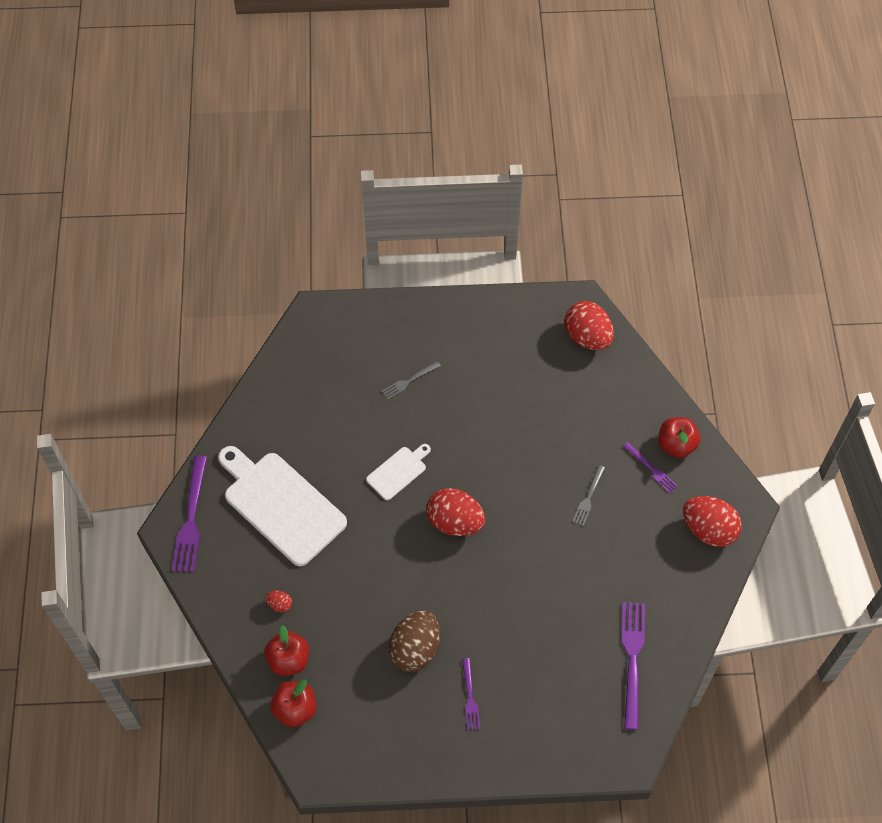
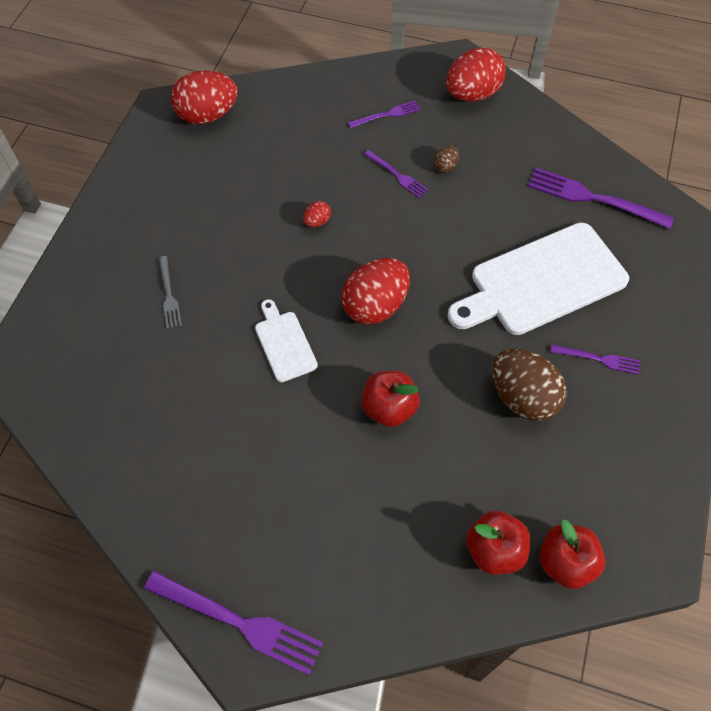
camera: 70 degrees left, 0 degrees up
(280, 604) = (412, 538): red egg -> red egg (317, 221)
(281, 505) = (270, 493): white cutting board -> white cutting board (542, 281)
(588, 498) = (397, 175): grey fork -> purple fork
(615, 532) = (445, 166): none -> brown egg
(676, 445) = (369, 87): red apple -> red apple (389, 408)

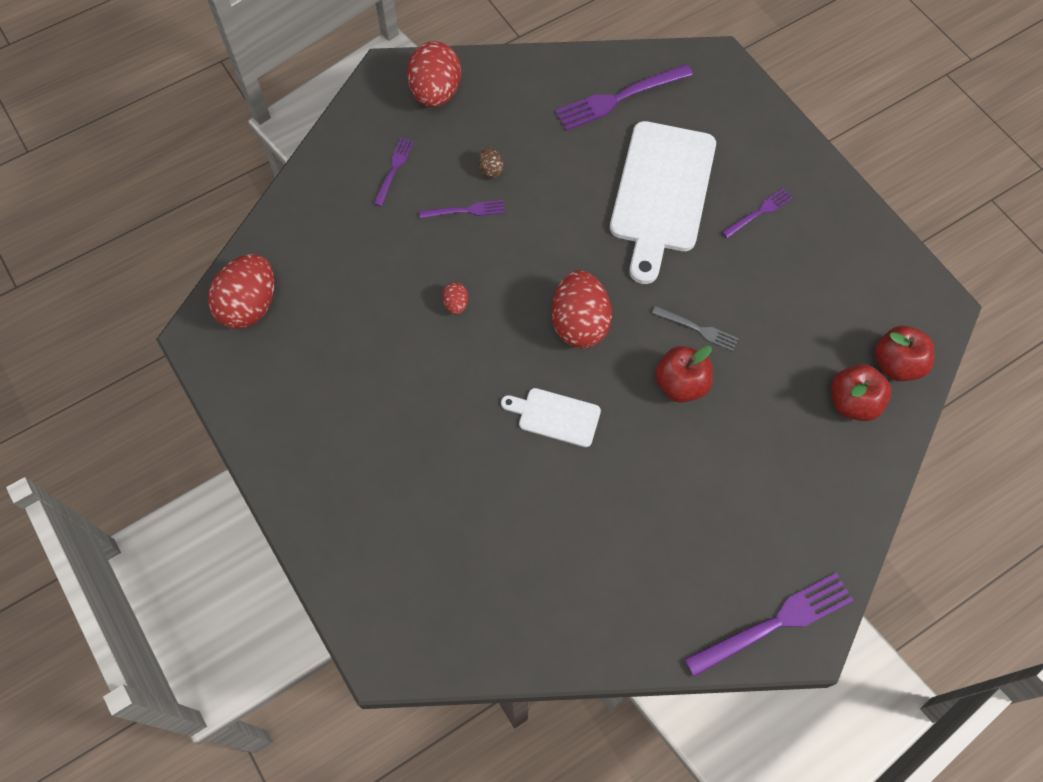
camera: 50 degrees left, 5 degrees up
(169, 295) = (424, 473): grey fork -> grey fork (698, 329)
(522, 397) = (748, 286): brown egg -> none

